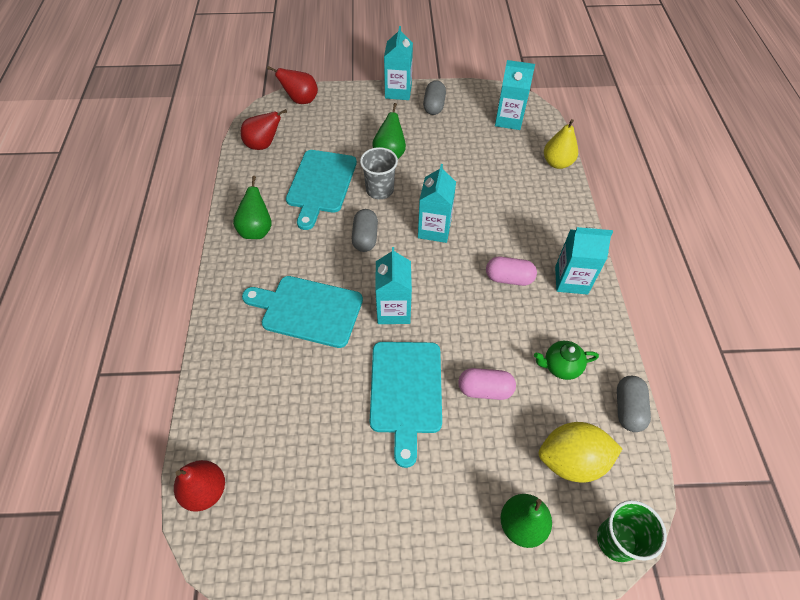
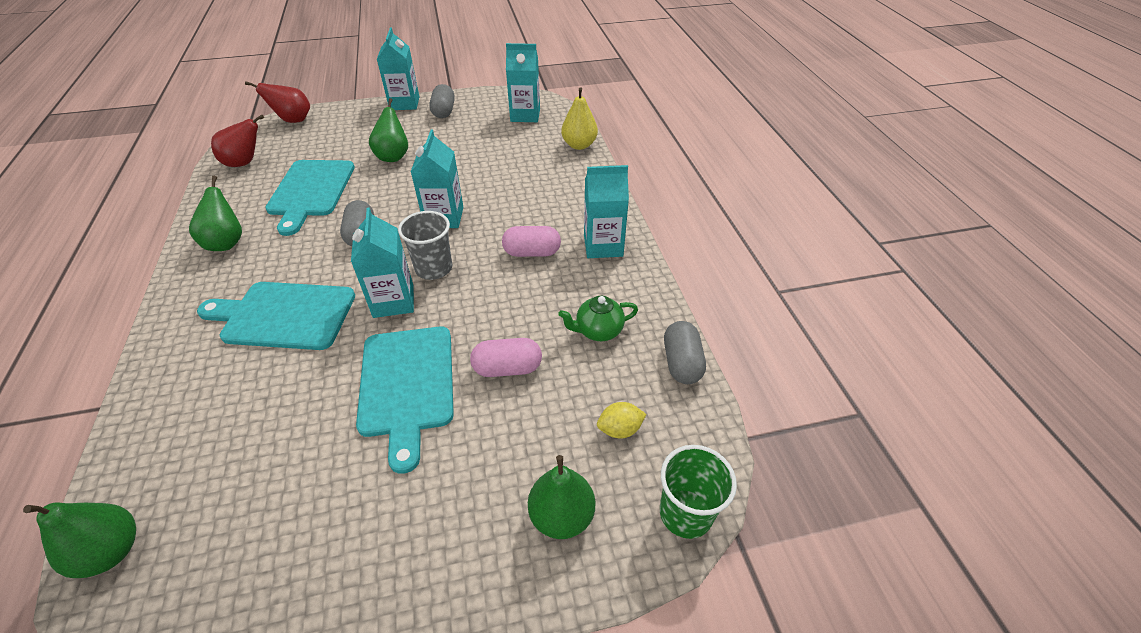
camera: 10 degrees left, 10 degrees down
(205, 490) = (111, 551): red pear -> green pear
(380, 190) = (381, 189): grey cup -> grey cup (434, 268)
(571, 460) = (620, 429): yellow lemon -> yellow lemon, size x0.49

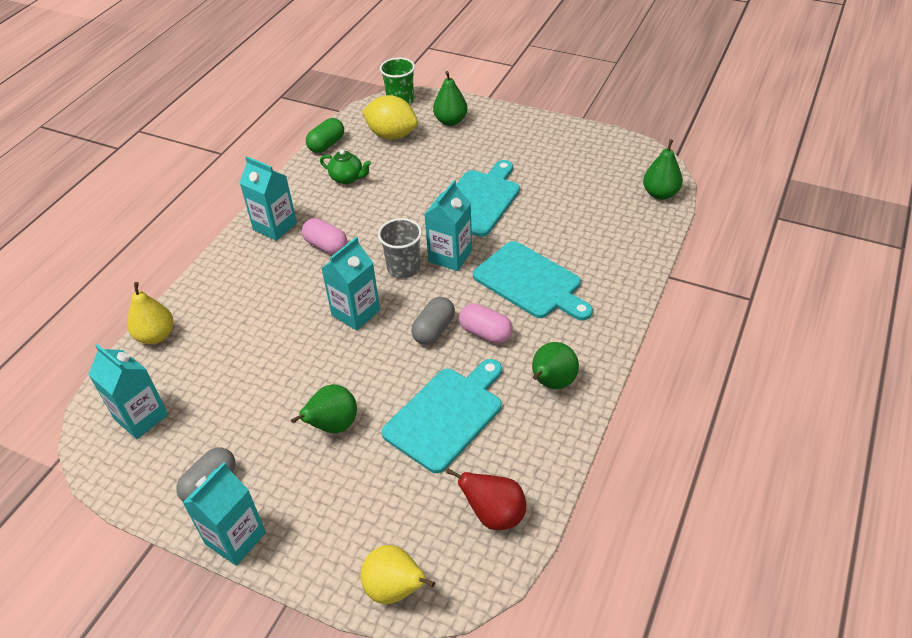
camera: 140 degrees left, 0 degrees up
(293, 120) = (395, 589): red pear -> yellow pear
(507, 368) = (417, 183): pink capsule -> pink capsule (485, 333)
(620, 429) = (392, 135): yellow lemon -> yellow lemon, size x2.03
(681, 363) = (326, 145): grey capsule -> green capsule

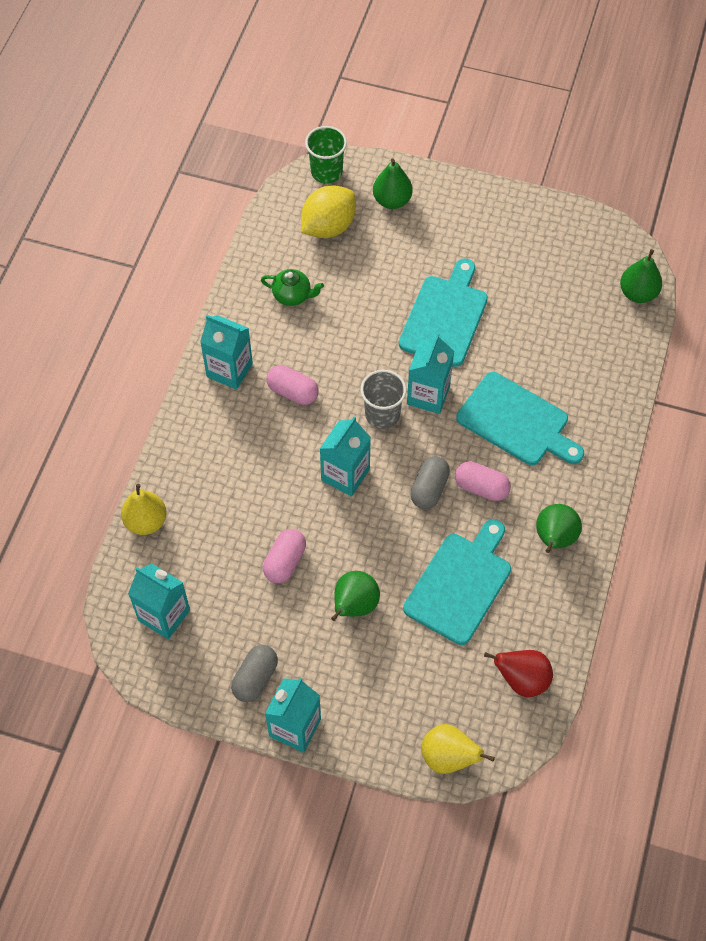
camera: 10 degrees left, 15 degrees up
(275, 380) = (285, 562): none -> pink capsule
(326, 145) = (256, 247): green capsule -> none
(392, 135) = (328, 227): yellow lemon -> yellow lemon turned 60 degrees counterclockwise

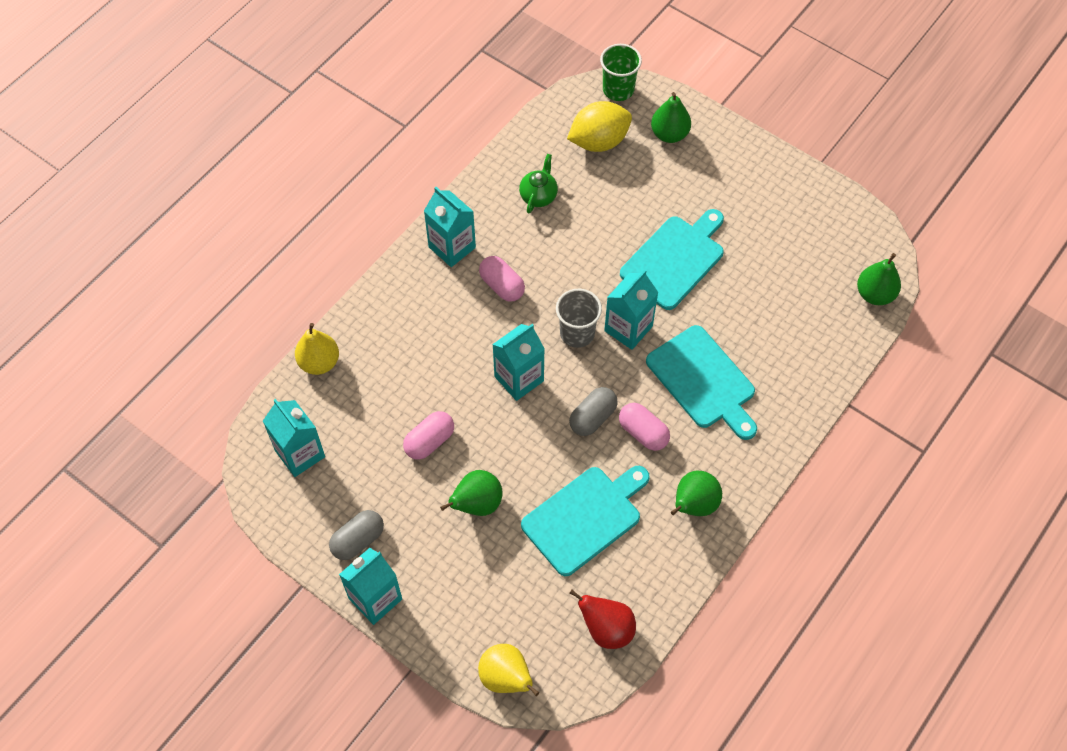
camera: 20 degrees right, 0 degrees up
(292, 296) = (538, 196): green teapot -> green teapot turned 105 degrees counterclockwise

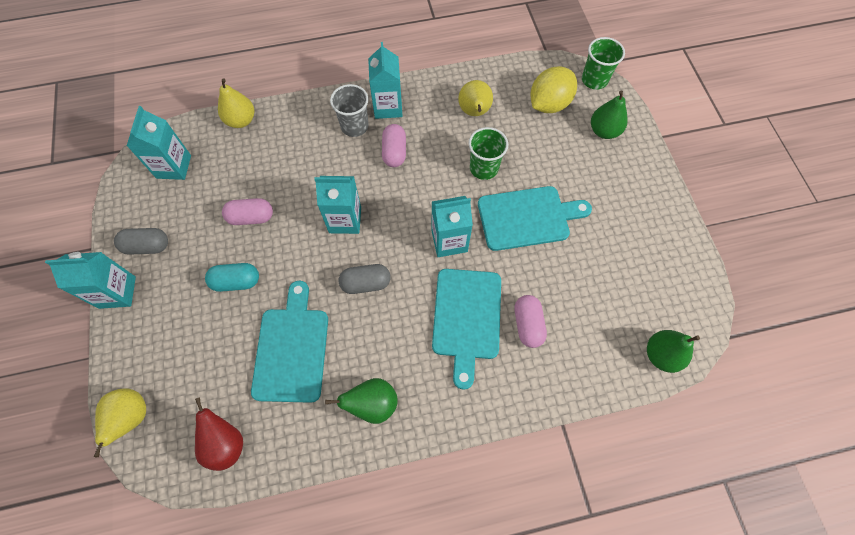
camera: 40 degrees right, 5 degrees up
(477, 504) = (236, 281): green pear -> turquoise capsule
(538, 196) = (474, 112): green teapot -> yellow pear
(577, 333) = (412, 218): grey cup -> grey cup (354, 126)
(585, 518) = (292, 349): turquoise cutting board -> turquoise cutting board turned 90 degrees counterclockwise
(597, 242) = (484, 168): none -> green cup
(599, 141) = (548, 104): yellow lemon -> yellow lemon turned 60 degrees counterclockwise
(643, 432) = (389, 321): pink capsule -> pink capsule (527, 324)

